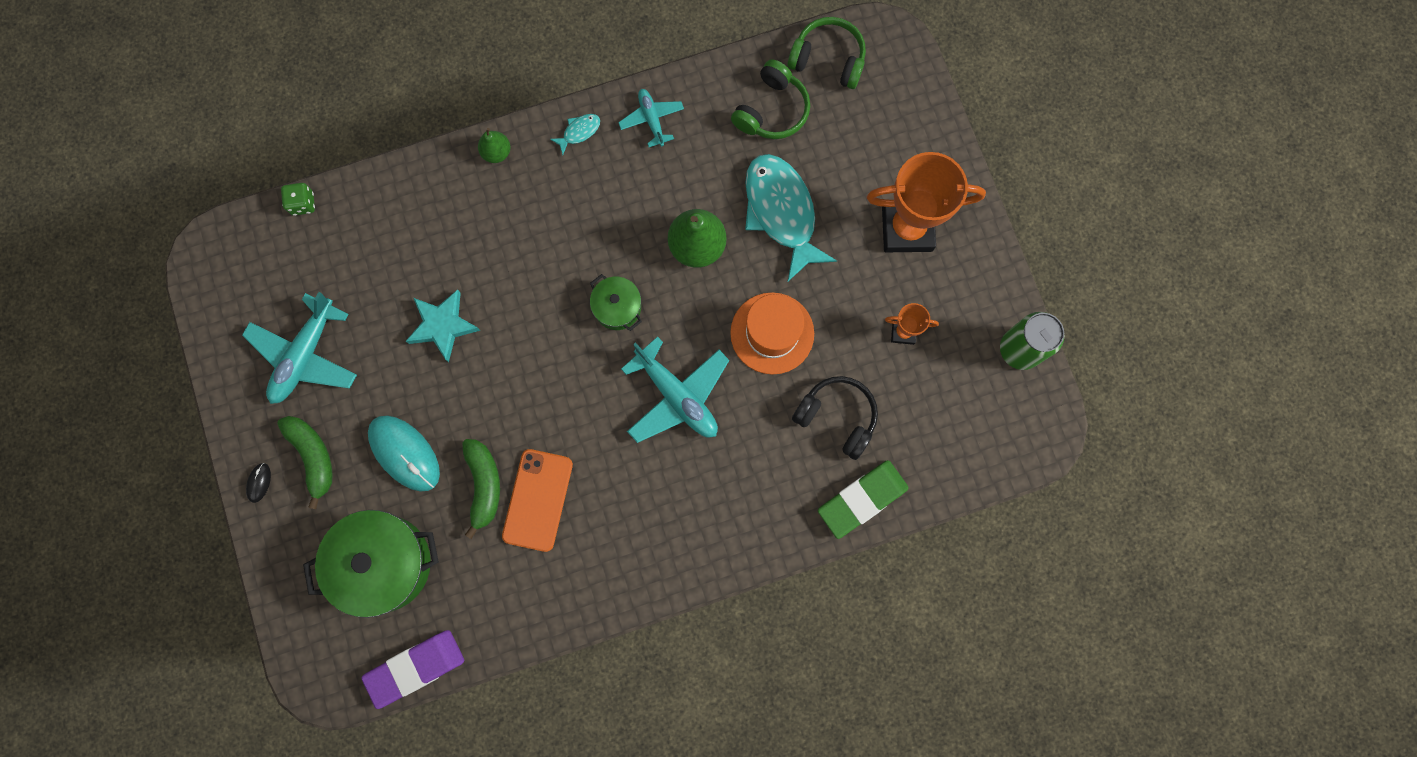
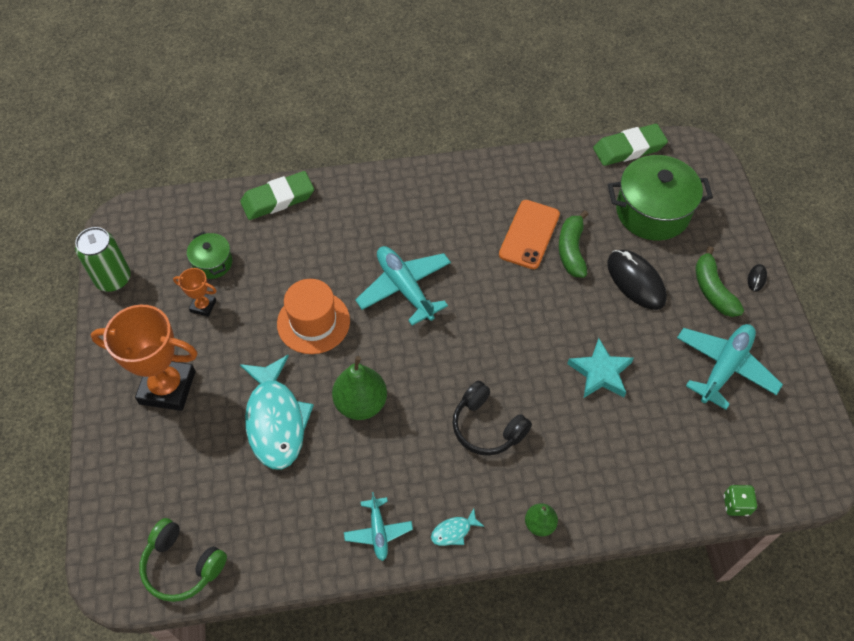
camera: 170 degrees left, 20 degrees down
(404, 453) = (636, 281): turquoise mouse -> black mouse
(415, 668) = (629, 148): purple eraser -> green eraser
(617, 307) = (443, 363): green pot -> green pot (212, 263)
(772, 110) = (256, 520): green headphones -> none
(837, 417) = (279, 254): black headphones -> black headphones (487, 427)

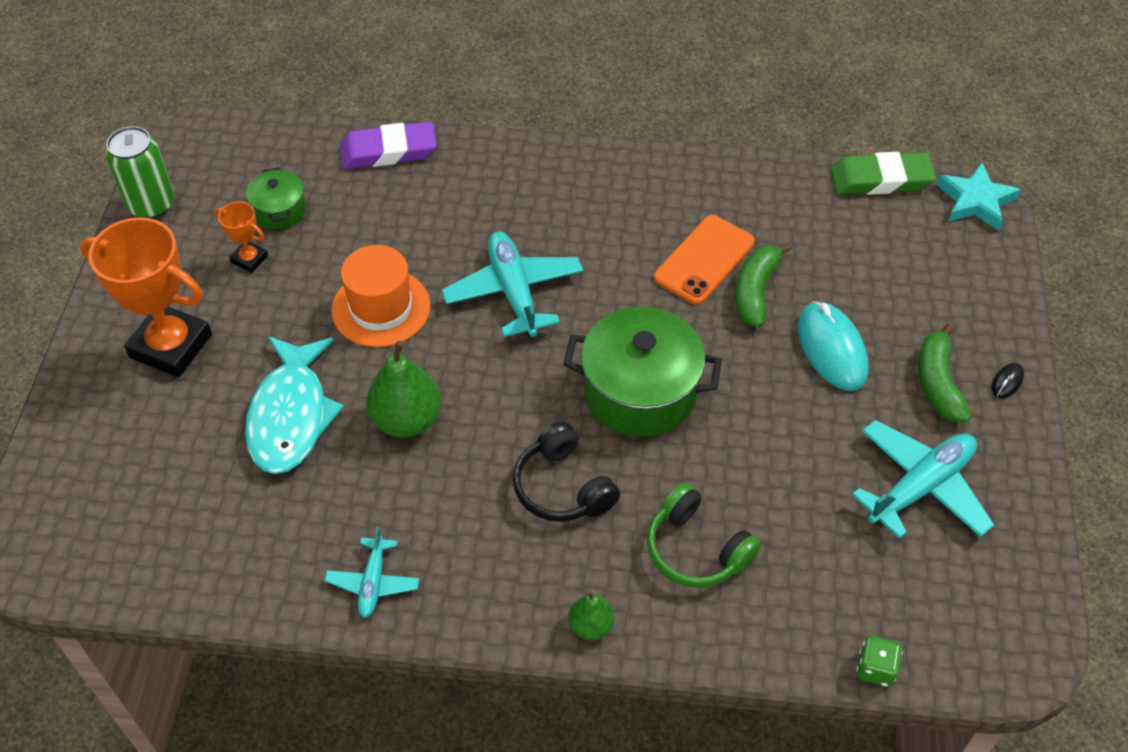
camera: 15 degrees right, 5 degrees down
(182, 565) = (112, 562): green headphones -> green headphones (696, 549)
(278, 199) = (388, 151): green eraser -> purple eraser
(453, 531) = (472, 606): turquoise fish -> none
(600, 372) = (742, 454): turquoise star -> turquoise star (976, 201)
(636, 281) = (832, 349): black mouse -> turquoise mouse
(652, 212) = (886, 266): green pot -> green pot (640, 392)

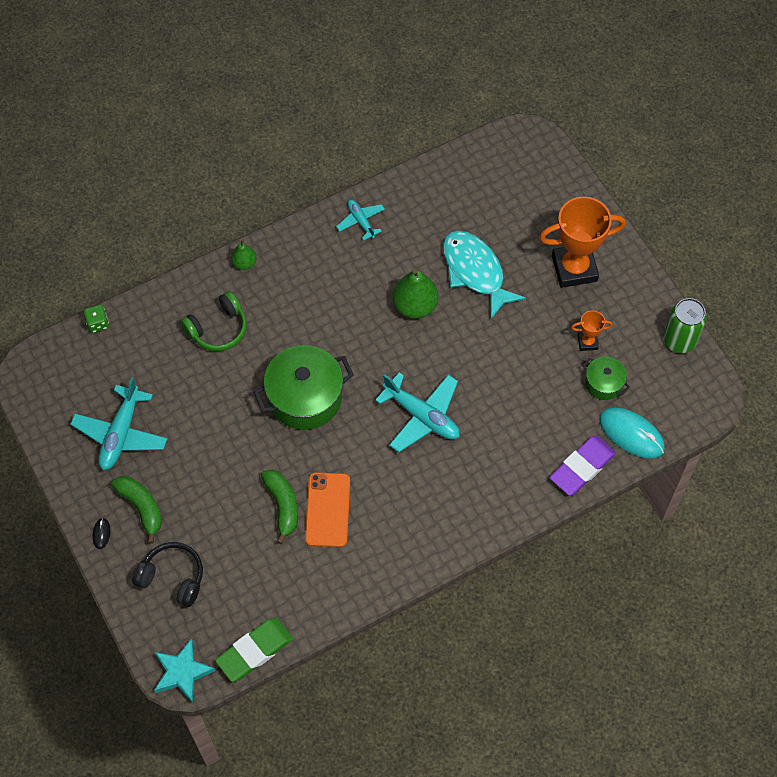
camera: 145 degrees right, 10 degrees up
(381, 308) = (486, 359): orange hat -> none
(562, 487) = (307, 320): black headphones -> black headphones (172, 577)
(696, 549) = (218, 329): green headphones -> green headphones turned 135 degrees clockwise
(832, 349) = (214, 493): turquoise mouse -> turquoise mouse (631, 434)

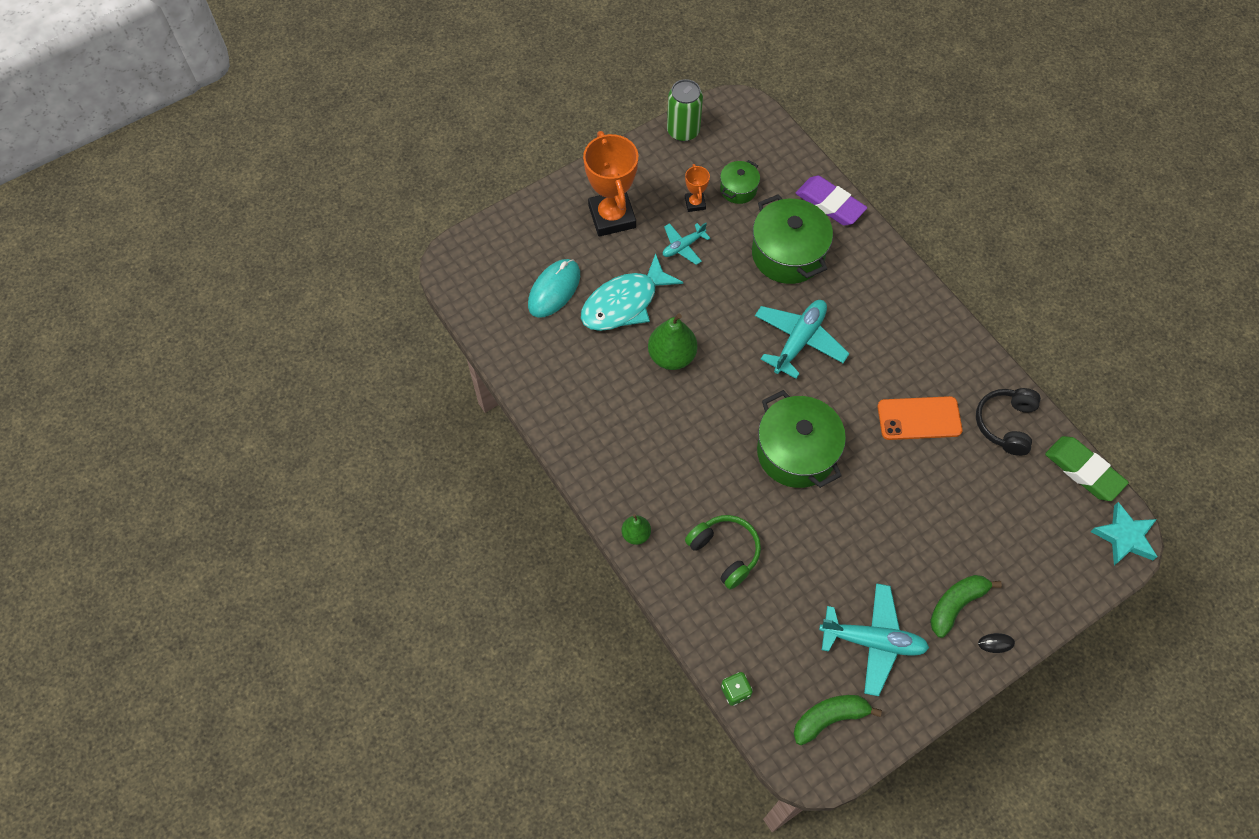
camera: 95 degrees left, 0 degrees up
(172, 577) = (1027, 560): black headphones -> black headphones (1005, 424)
(282, 506) = (924, 461): green banana -> green banana (829, 718)
(361, 221) = (570, 417): turquoise plane -> turquoise plane (683, 246)
(522, 419) = (788, 254): none -> green pot
(631, 434) = (788, 166): turquoise mouse -> turquoise mouse (554, 290)

